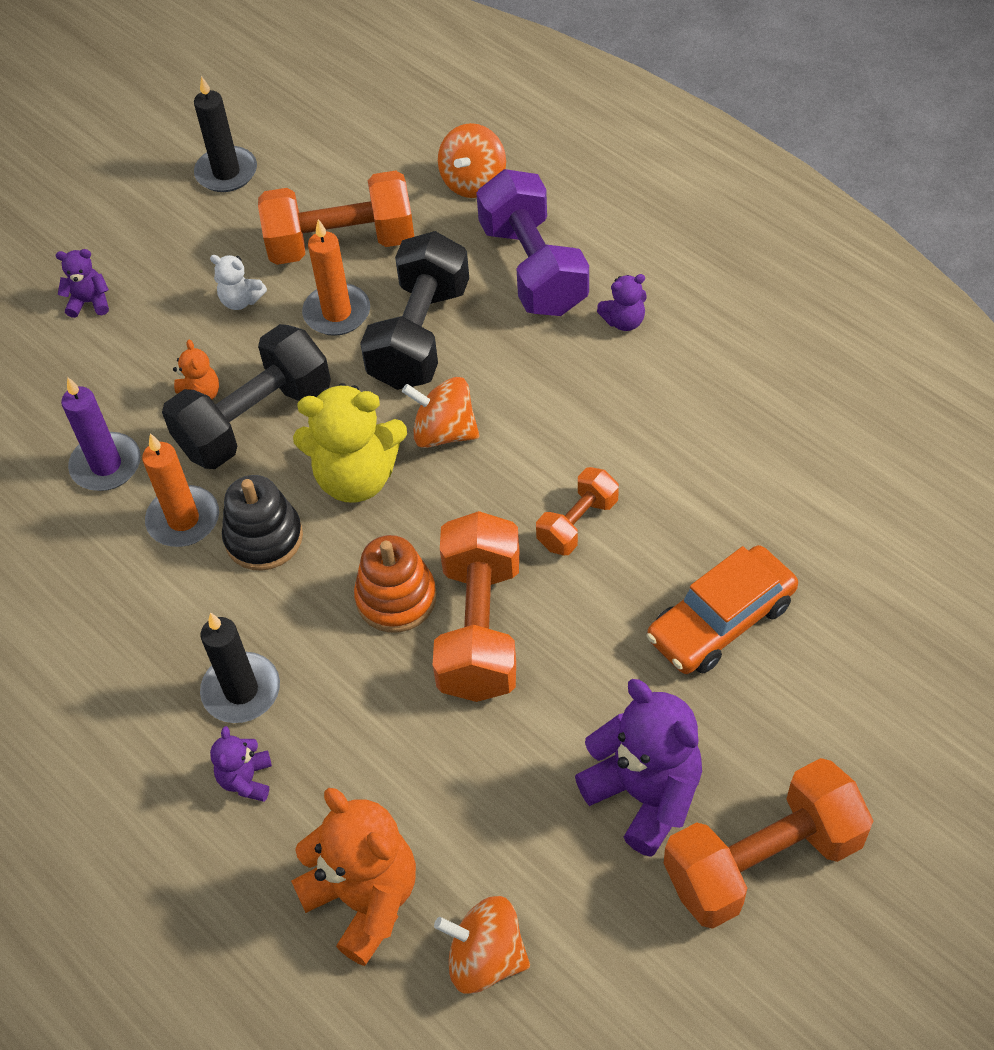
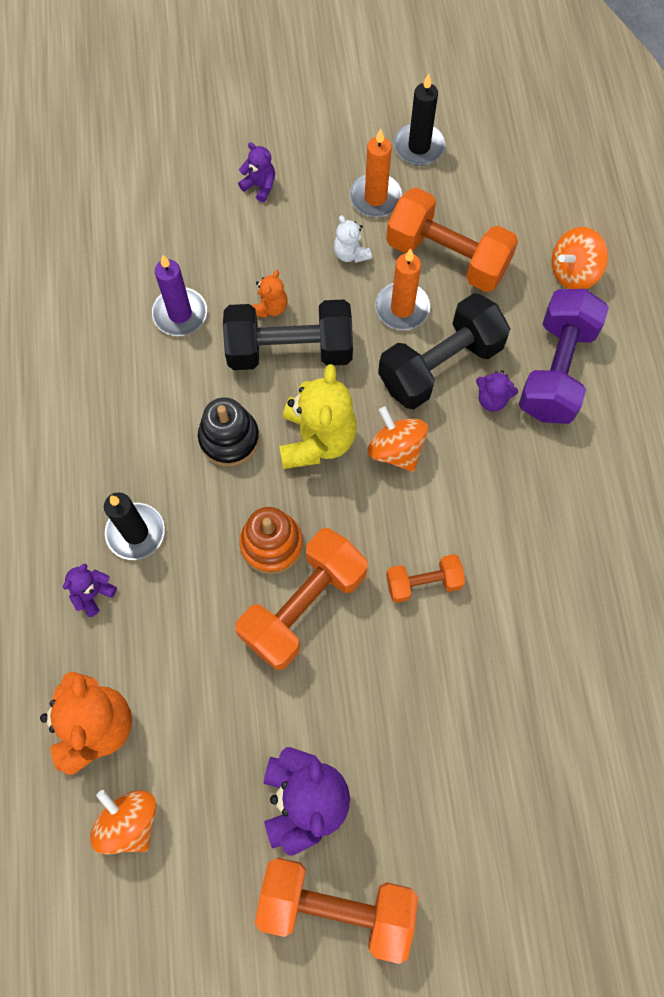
camera: 35 degrees right, 15 degrees up
(183, 519) = (194, 388): orange candle -> orange candle (375, 198)
(356, 477) = (317, 440): yellow teddy bear -> yellow teddy bear turned 120 degrees counterclockwise
(624, 321) = (582, 457): purple teddy bear -> purple teddy bear (492, 399)
(721, 620) = (453, 725): orange car -> none

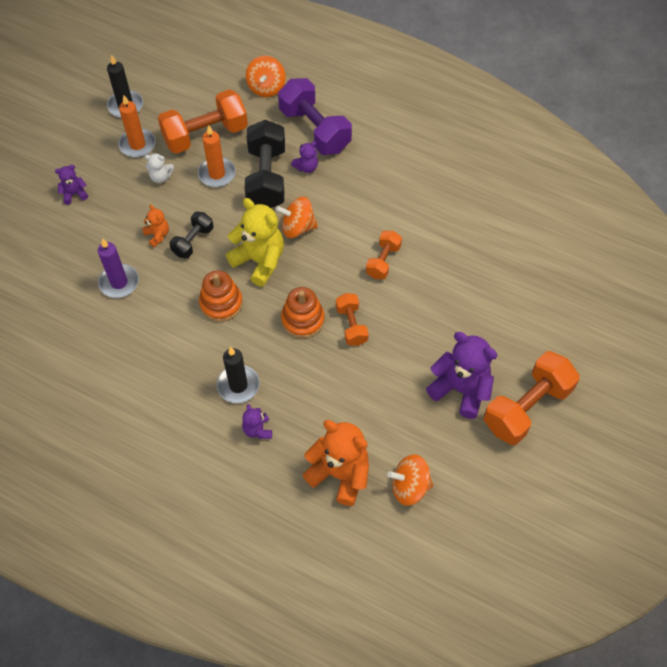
camera: 55 degrees left, 10 degrees down
(229, 438) = (221, 303): black stacking toy -> orange stacking toy
(289, 350) = (193, 241): black dumbbell -> black dumbbell, size x0.54
(303, 606) = (351, 325): orange dumbbell -> orange dumbbell, size x0.54

